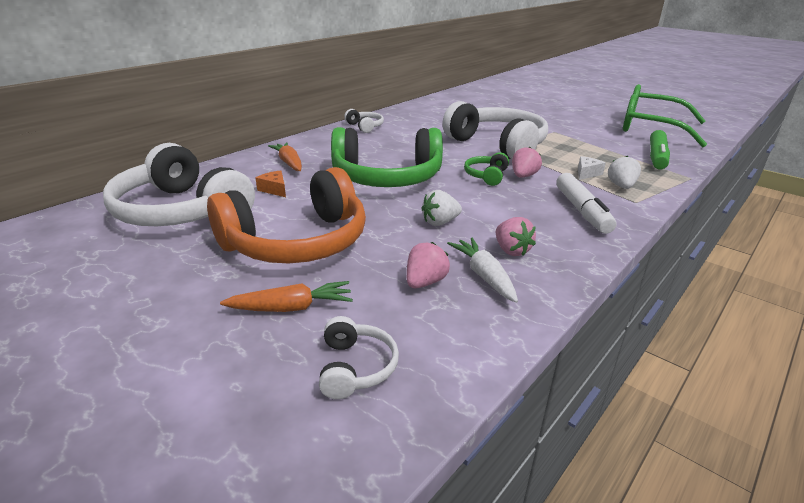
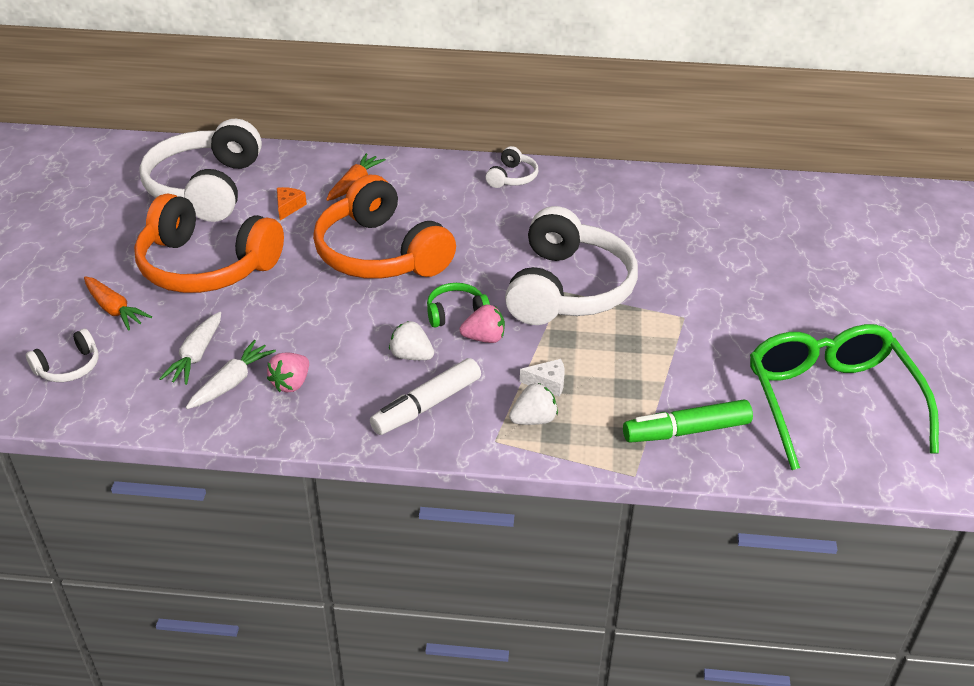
camera: 55 degrees right, 10 degrees up
(387, 178) = (381, 253): green headphones -> orange headphones
(425, 282) = (196, 355): pink strawberry -> white carrot
(440, 222) = (310, 324): white strawberry -> white strawberry (411, 356)

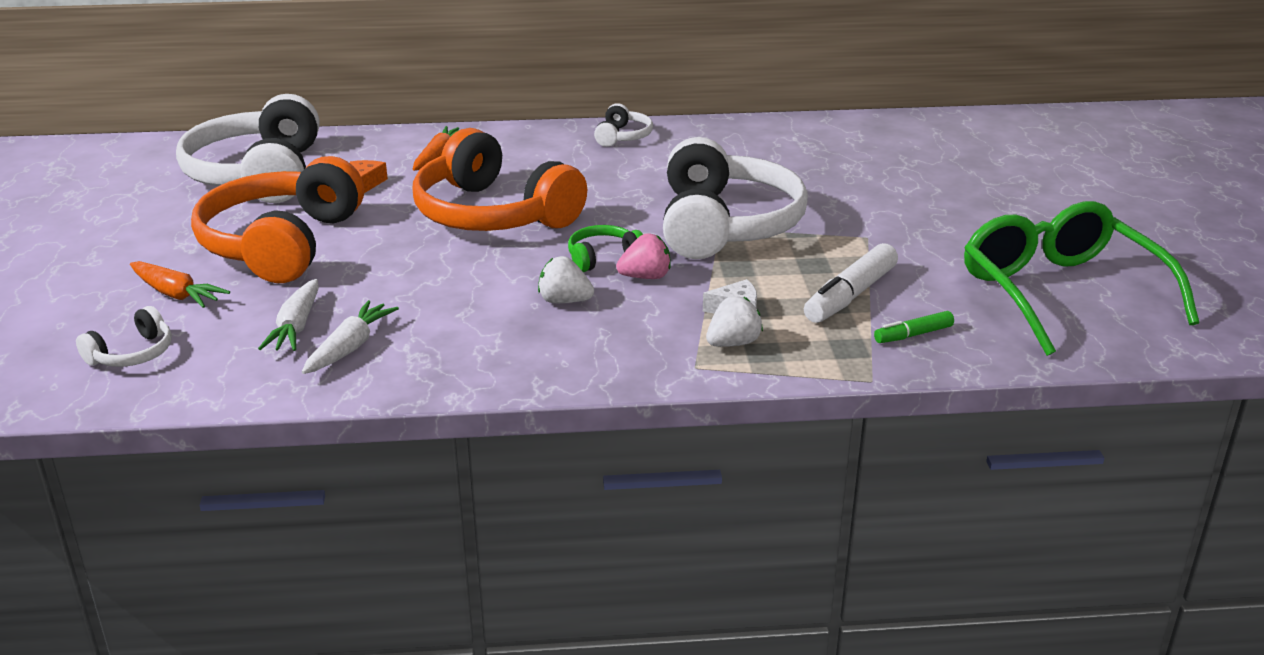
camera: 10 degrees left, 10 degrees down
(206, 266) = (282, 244): orange headphones -> orange headphones turned 90 degrees clockwise
(291, 384) = (426, 341): pink strawberry -> none
(426, 405) = (600, 344): white marker -> white marker (850, 295)
(686, 431) = (913, 335): green marker -> green marker, size x0.56

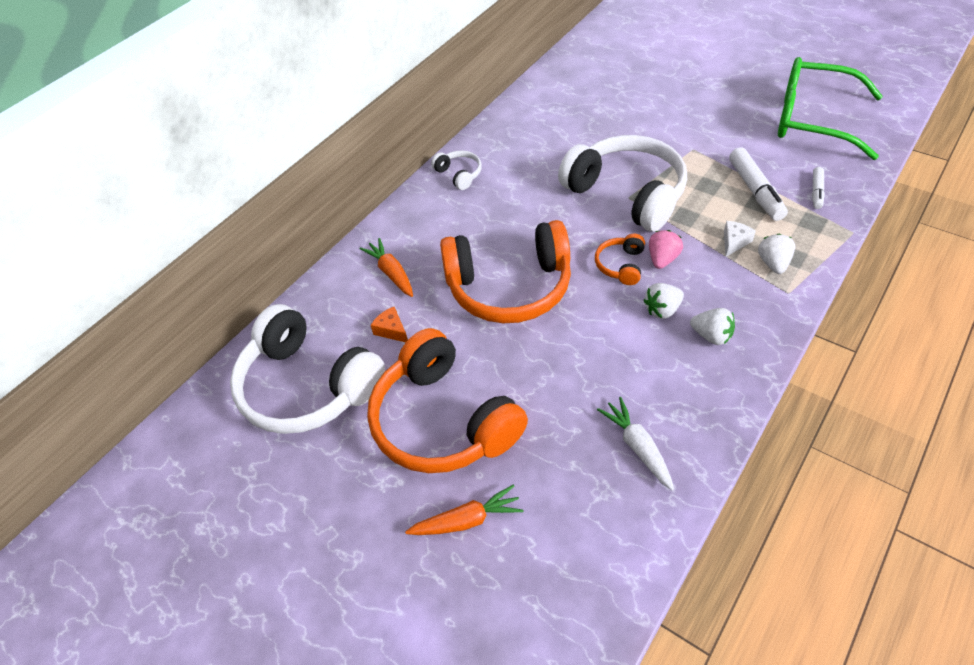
camera: 45 degrees left, 20 degrees up
(132, 354) = (542, 587): white headphones -> none
(296, 326) = (582, 465): white carrot -> none
(560, 340) = (711, 336): none -> white strawberry
(603, 258) = (621, 265): green headphones -> orange headphones
(913, 335) = (816, 192): green marker -> white marker

